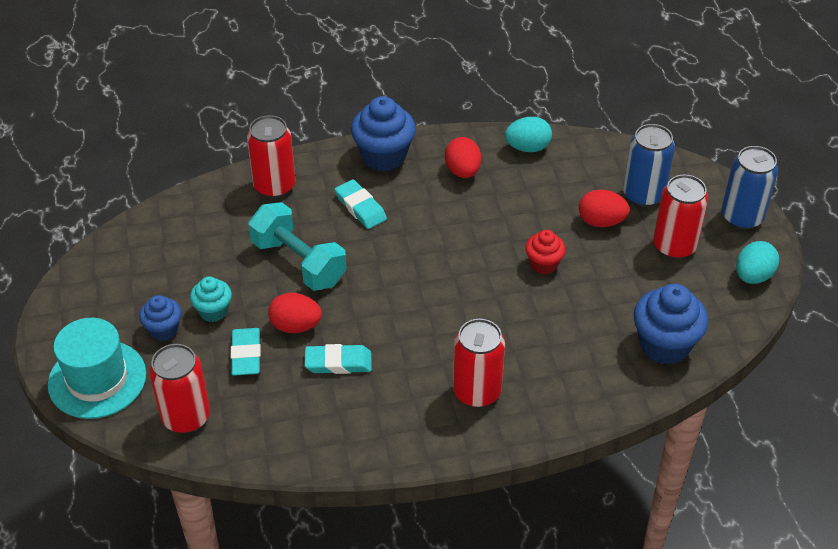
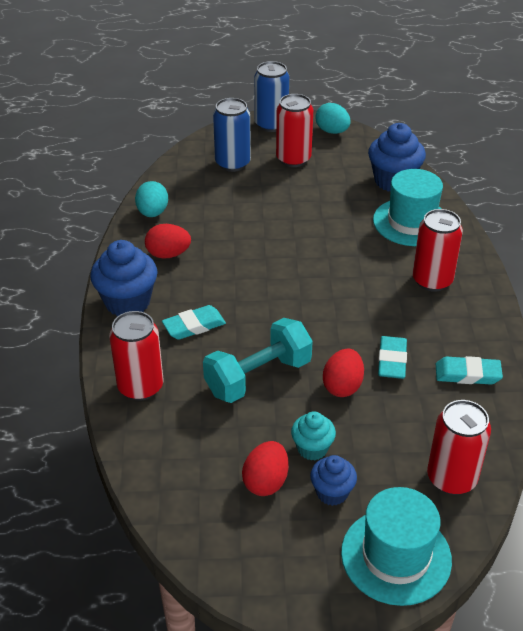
camera: 80 degrees left, 5 degrees down
(246, 355) = (375, 426): turquoise eraser -> turquoise eraser (467, 374)
(543, 264) = (297, 225): red cupcake -> none
(583, 367) = (411, 222): none -> turquoise hat
(601, 221) = (256, 188): red egg -> red egg (266, 482)

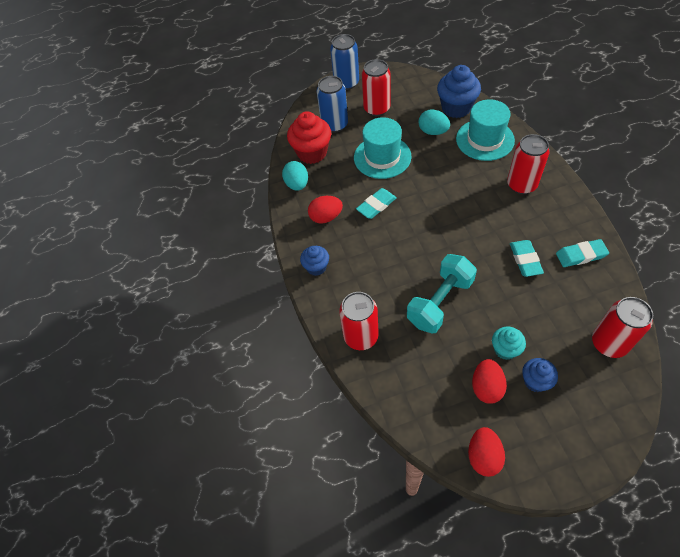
camera: 10 degrees left, 15 degrees up
(127, 302) = (316, 267): blue cupcake -> blue cupcake, size x0.58
(189, 185) = (312, 153): none -> red cupcake
(194, 326) = (374, 273): turquoise eraser -> turquoise eraser (376, 205)
(332, 131) = (393, 77): turquoise egg -> turquoise egg (433, 132)
(342, 386) = (501, 291): red egg -> red egg (483, 456)
(396, 556) = (601, 418): turquoise hat -> turquoise hat (382, 157)

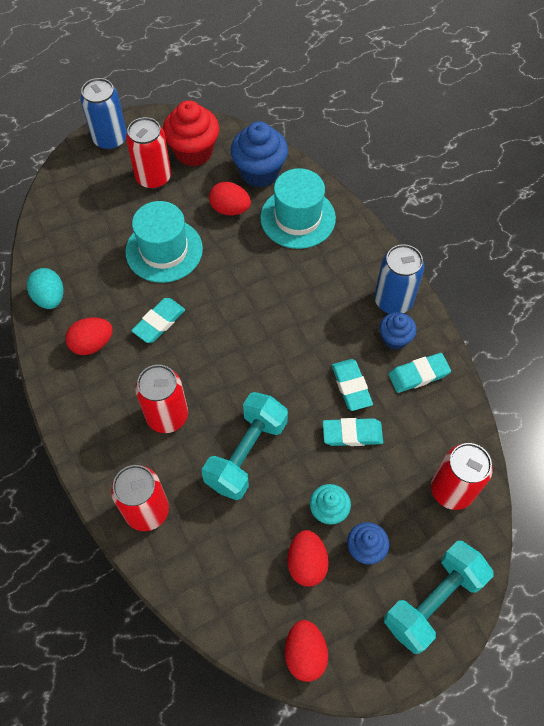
camera: 15 degrees left, 5 degrees up
(312, 153) = (68, 249): red cupcake -> red cupcake (193, 152)
(316, 267) = (83, 418): blue cupcake -> blue cupcake (394, 339)
(334, 125) = (97, 204): blue can -> blue can (393, 301)
(433, 132) = (230, 209): turquoise egg -> red egg
(521, 185) = (345, 281): red can -> red can (167, 416)
(525, 294) = (352, 434): none -> turquoise eraser
(593, 427) = (433, 601): none -> turquoise dumbbell

